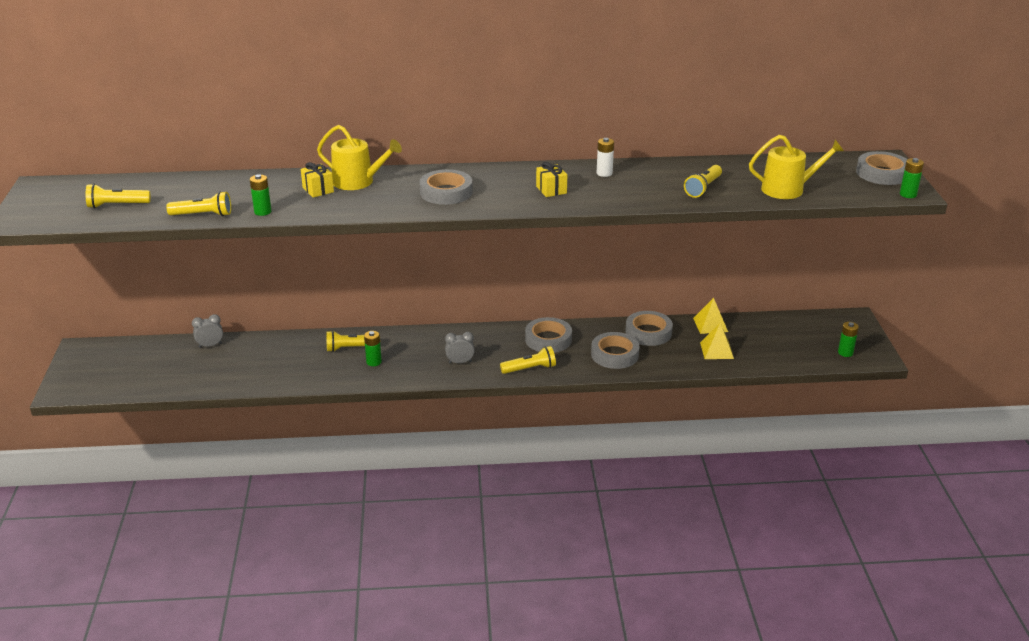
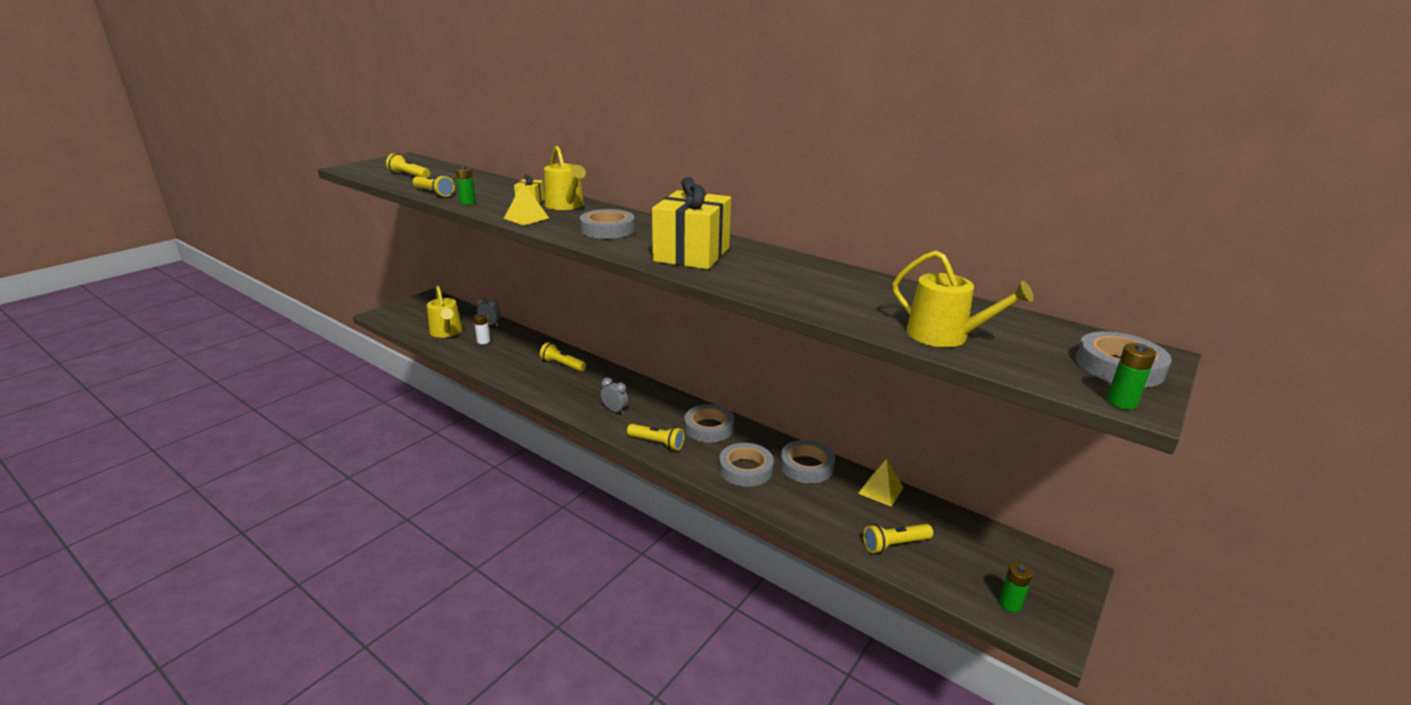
camera: 40 degrees right, 5 degrees down
(178, 373) = (446, 332): none -> yellow watering can
(374, 362) = (560, 381): green battery -> none
(551, 190) = (692, 254): yellow gift -> yellow gift, size x2.27
(604, 173) = (767, 259): white battery -> white battery (483, 341)
(703, 188) = (842, 301): yellow flashlight -> yellow flashlight (894, 544)
(716, 350) = (852, 518): yellow pyramid -> yellow pyramid (526, 218)

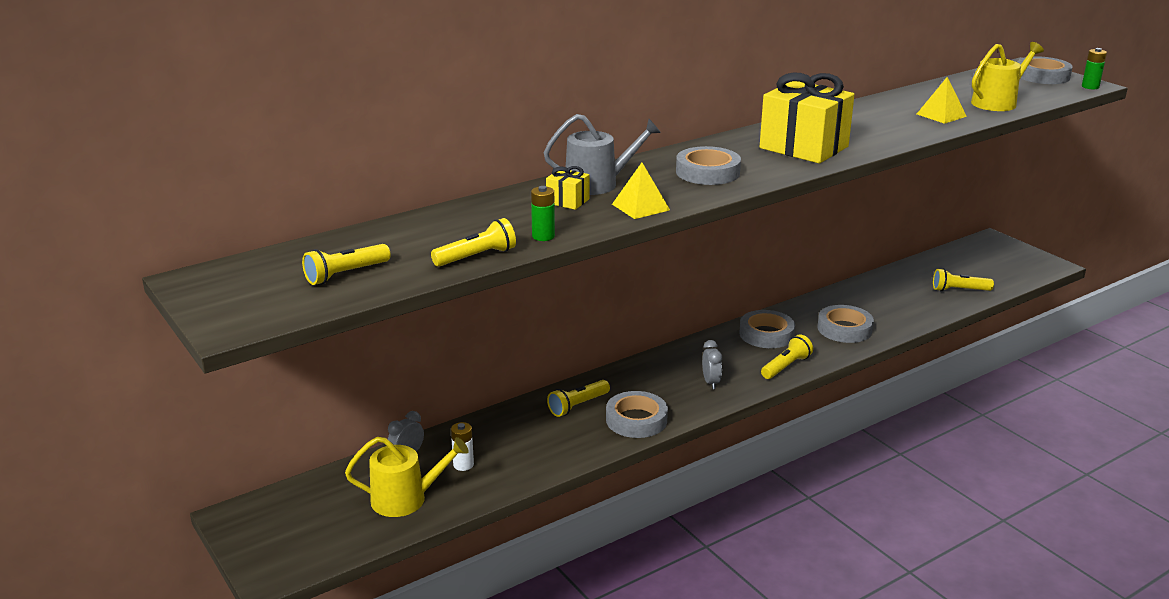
camera: 70 degrees left, 0 degrees up
(566, 206) = (598, 184): yellow watering can -> grey watering can
(615, 411) = (711, 382): grey clock -> grey clock turned 120 degrees clockwise
(806, 466) = (847, 300): grey tape -> grey tape (636, 420)
(880, 490) = (889, 278): yellow pyramid -> yellow pyramid (941, 115)
(894, 544) = (959, 290): yellow flashlight -> yellow flashlight turned 90 degrees clockwise
(1010, 604) = (1024, 269): green battery -> none

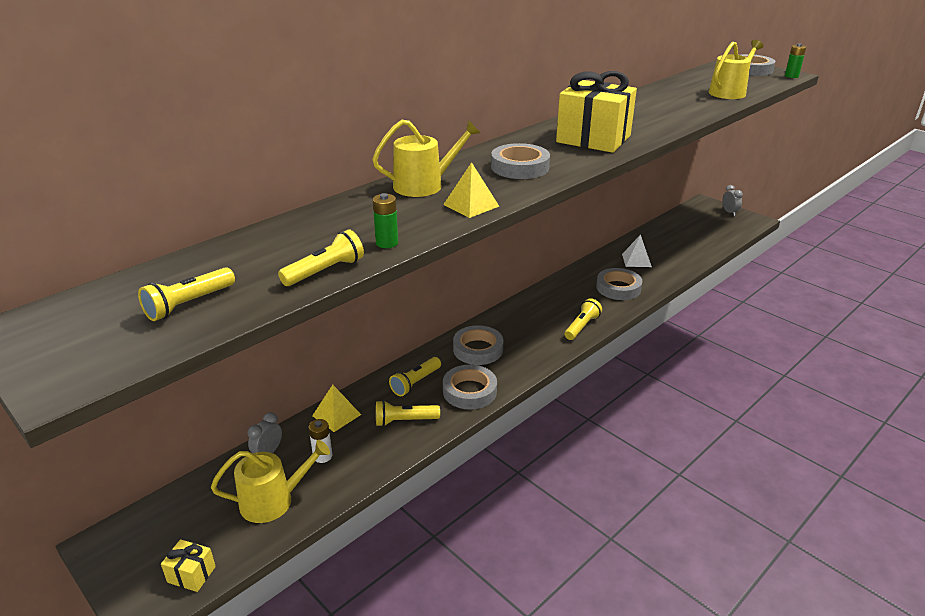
camera: 10 degrees left, 5 degrees up
(567, 201) = (401, 204): yellow gift -> yellow gift (191, 574)
(598, 184) = (424, 185): grey watering can -> yellow watering can
(711, 382) = (524, 348): grey clock -> grey clock (729, 212)
(766, 334) = (558, 299): grey tape -> grey tape (478, 349)
(878, 300) = (636, 260): none -> white pyramid
(941, 115) = (691, 105): yellow pyramid -> yellow pyramid (336, 415)
(959, 290) = (694, 246): yellow flashlight -> yellow flashlight (404, 421)

